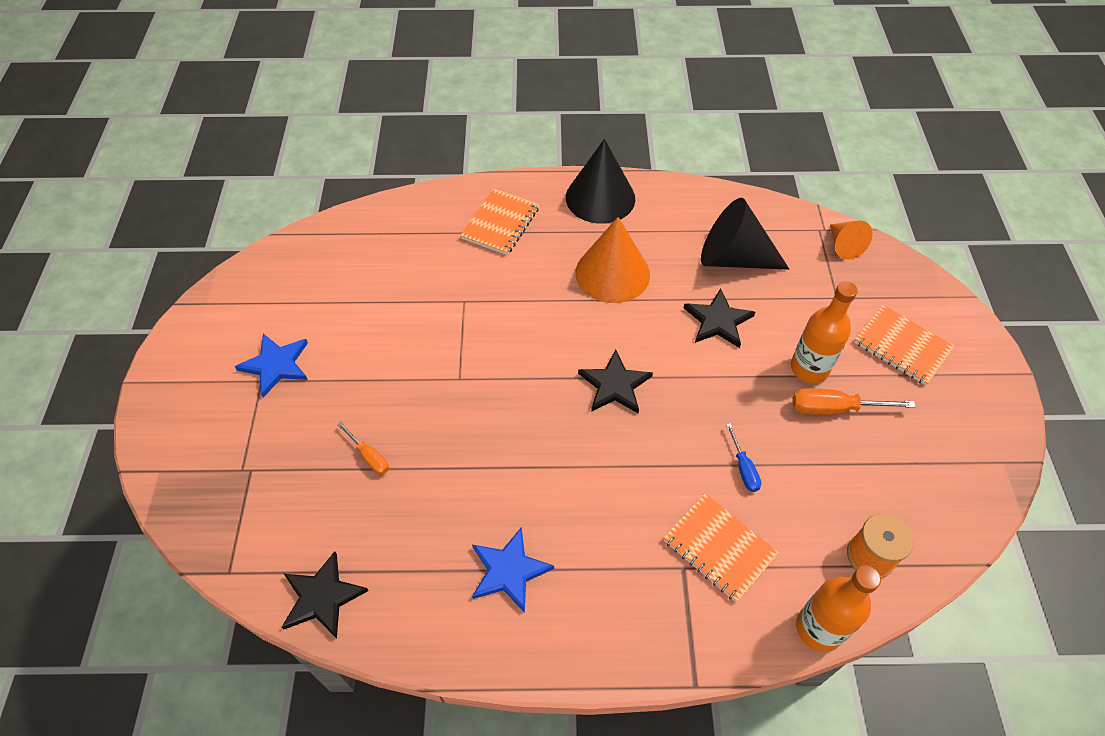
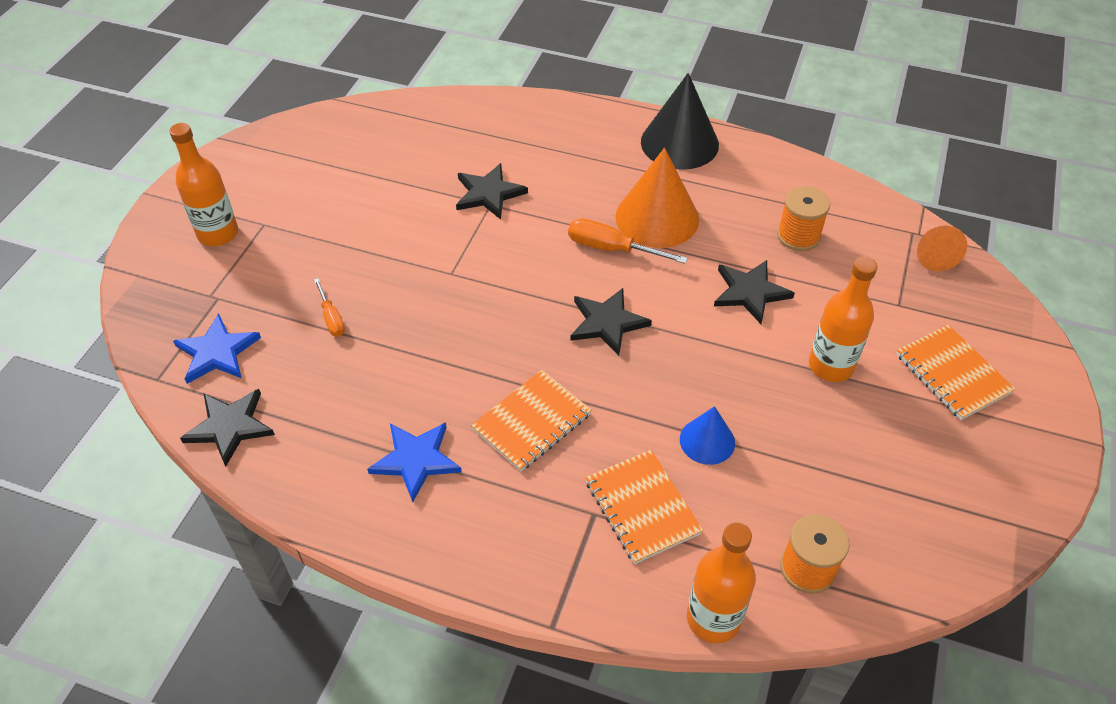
camera: 20 degrees right, 5 degrees down
(220, 404) = (218, 234): none -> orange bottle
(276, 365) = (284, 214): blue star -> blue star (217, 352)
(457, 291) = (489, 193): none -> black star
(500, 223) = (562, 142): orange notebook -> orange notebook (531, 422)
(733, 258) = (798, 236): black cone -> orange spool
(743, 468) = (707, 441): blue screwdriver -> blue cone
(834, 408) = (839, 413): orange screwdriver -> orange screwdriver (611, 249)

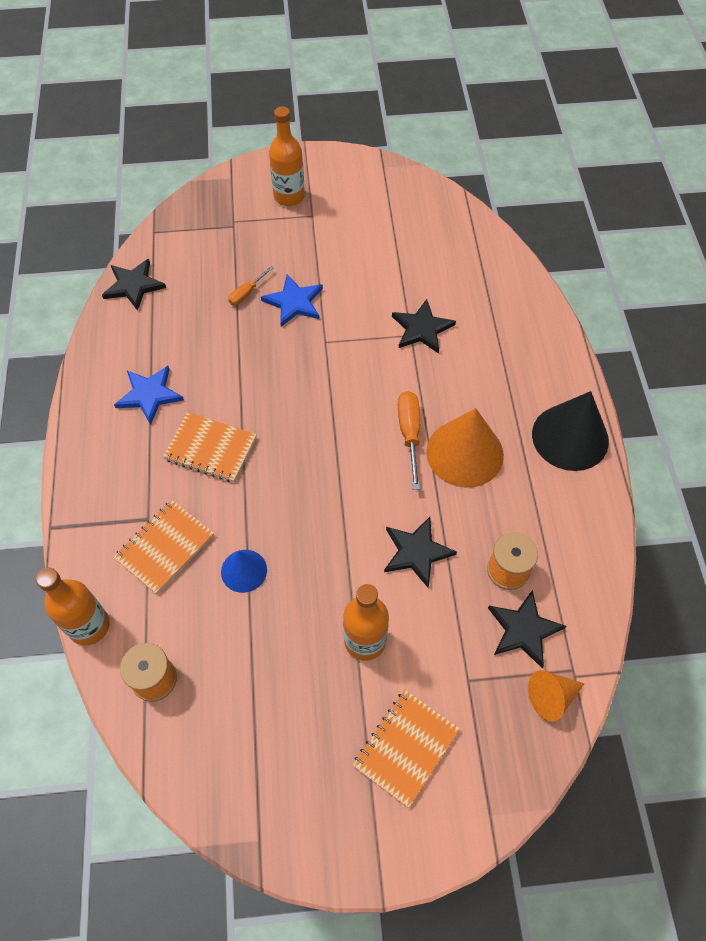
camera: 65 degrees right, 10 degrees up
(217, 352) = (188, 249): blue star -> blue star (294, 302)
(607, 323) = (328, 460): black star -> black star (523, 629)

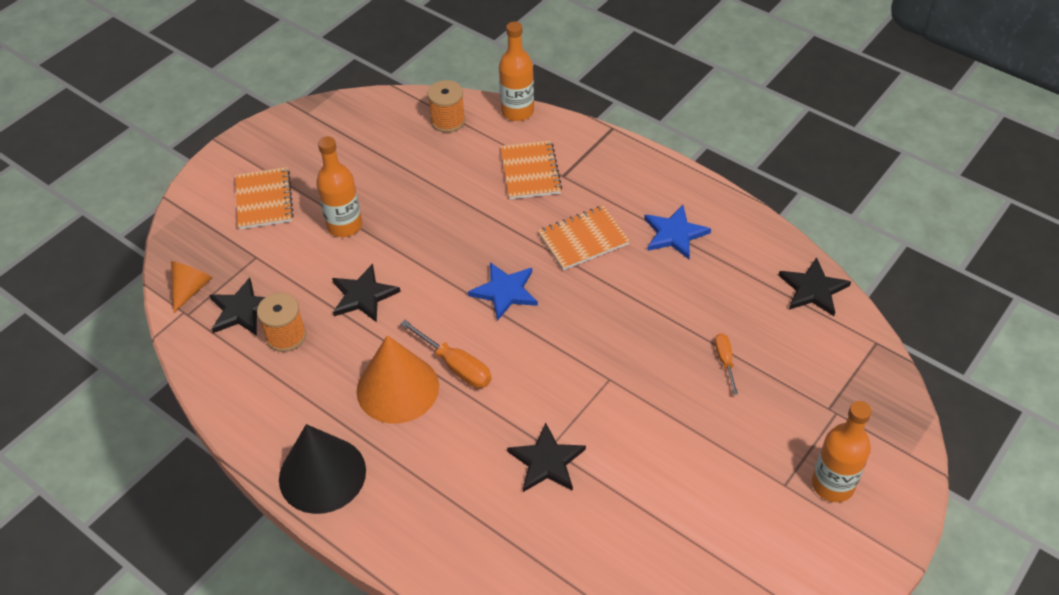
camera: 135 degrees right, 10 degrees down
(244, 570) = (465, 199): blue cone -> none
(294, 302) = (678, 388): blue star -> blue star (505, 292)

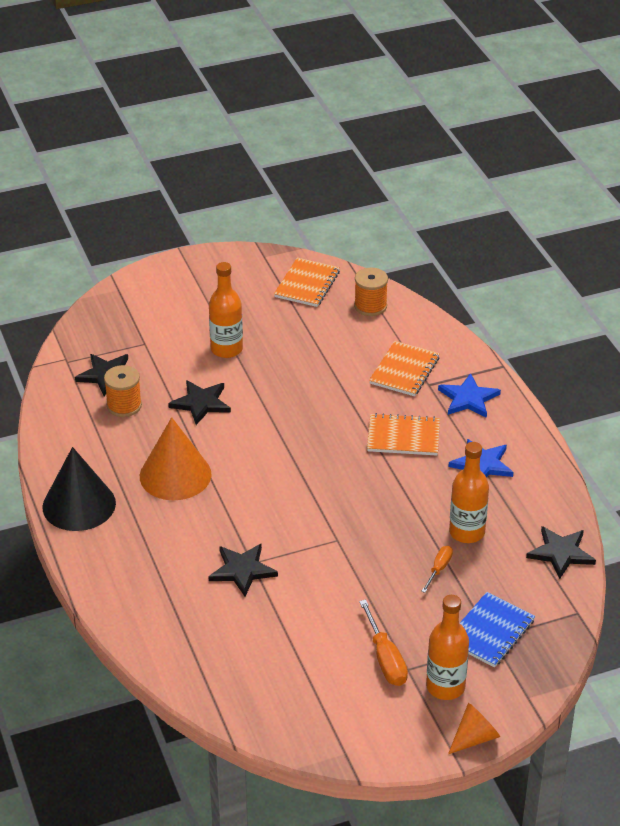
camera: 30 degrees right, 10 degrees down
(191, 289) = (82, 346): orange cone -> orange cone (474, 738)
(264, 200) = (181, 306): orange notebook -> orange notebook (307, 284)
(456, 366) = (229, 480): orange screwdriver -> orange screwdriver (385, 659)
(505, 292) = (309, 446): blue star -> blue star (468, 398)
(517, 111) = (433, 322): orange bottle -> orange bottle (467, 532)
(822, 403) = (490, 631): none -> blue notebook

